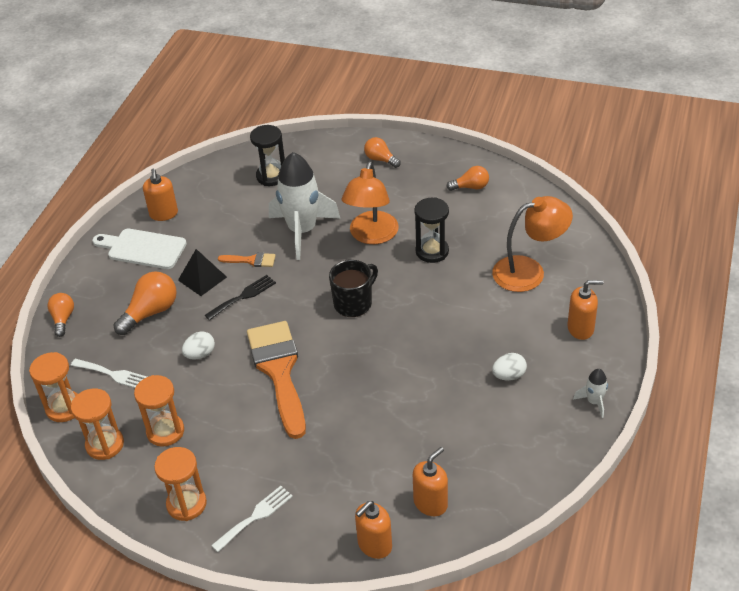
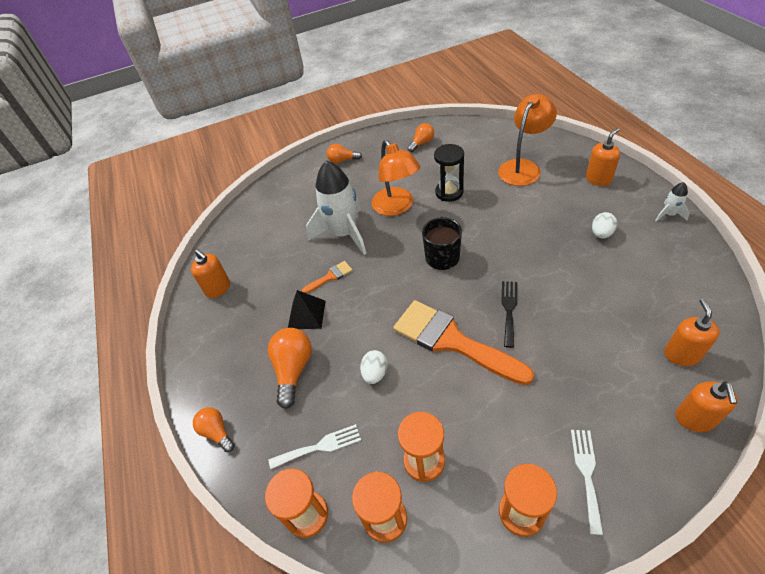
camera: 35 degrees left, 5 degrees up
(143, 248) = (229, 325): white cutting board -> none
(243, 296) = (355, 306): black fork -> black fork (509, 309)
(271, 176) = (276, 213): black hourglass -> none

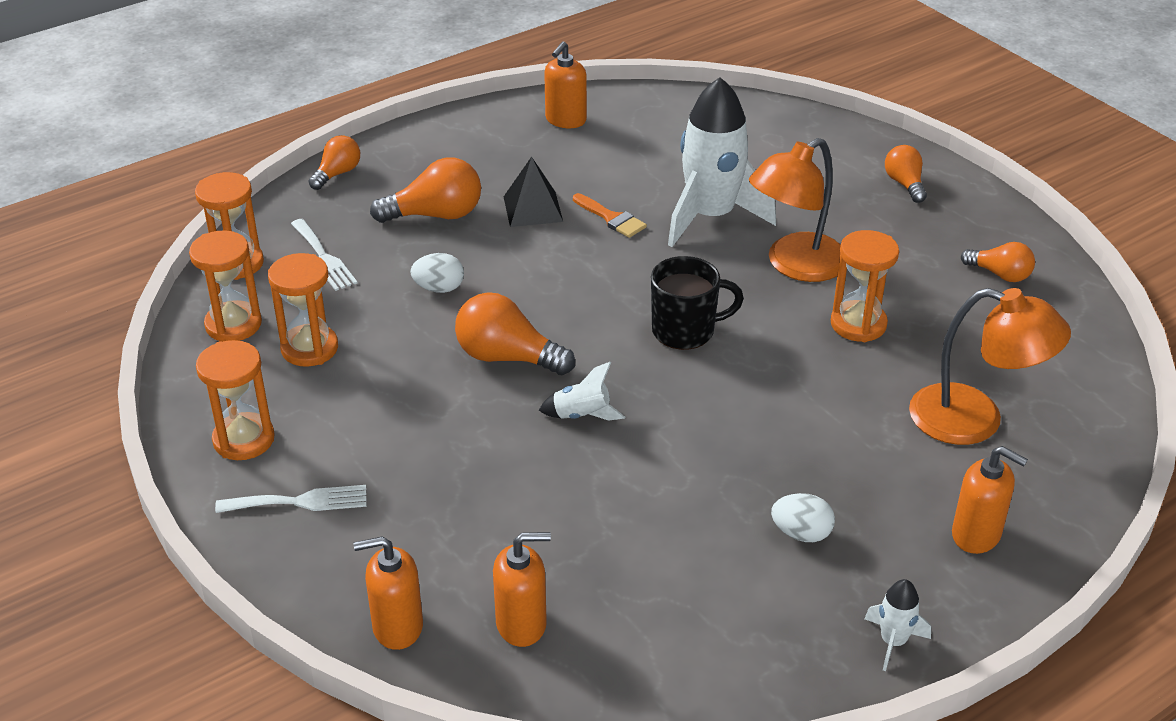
camera: 70 degrees right, 10 degrees down
(449, 192) = (858, 324): black hourglass -> orange hourglass
(452, 341) = (507, 357): orange brush -> orange light bulb
(509, 309) = (582, 415): black fork -> white rocket

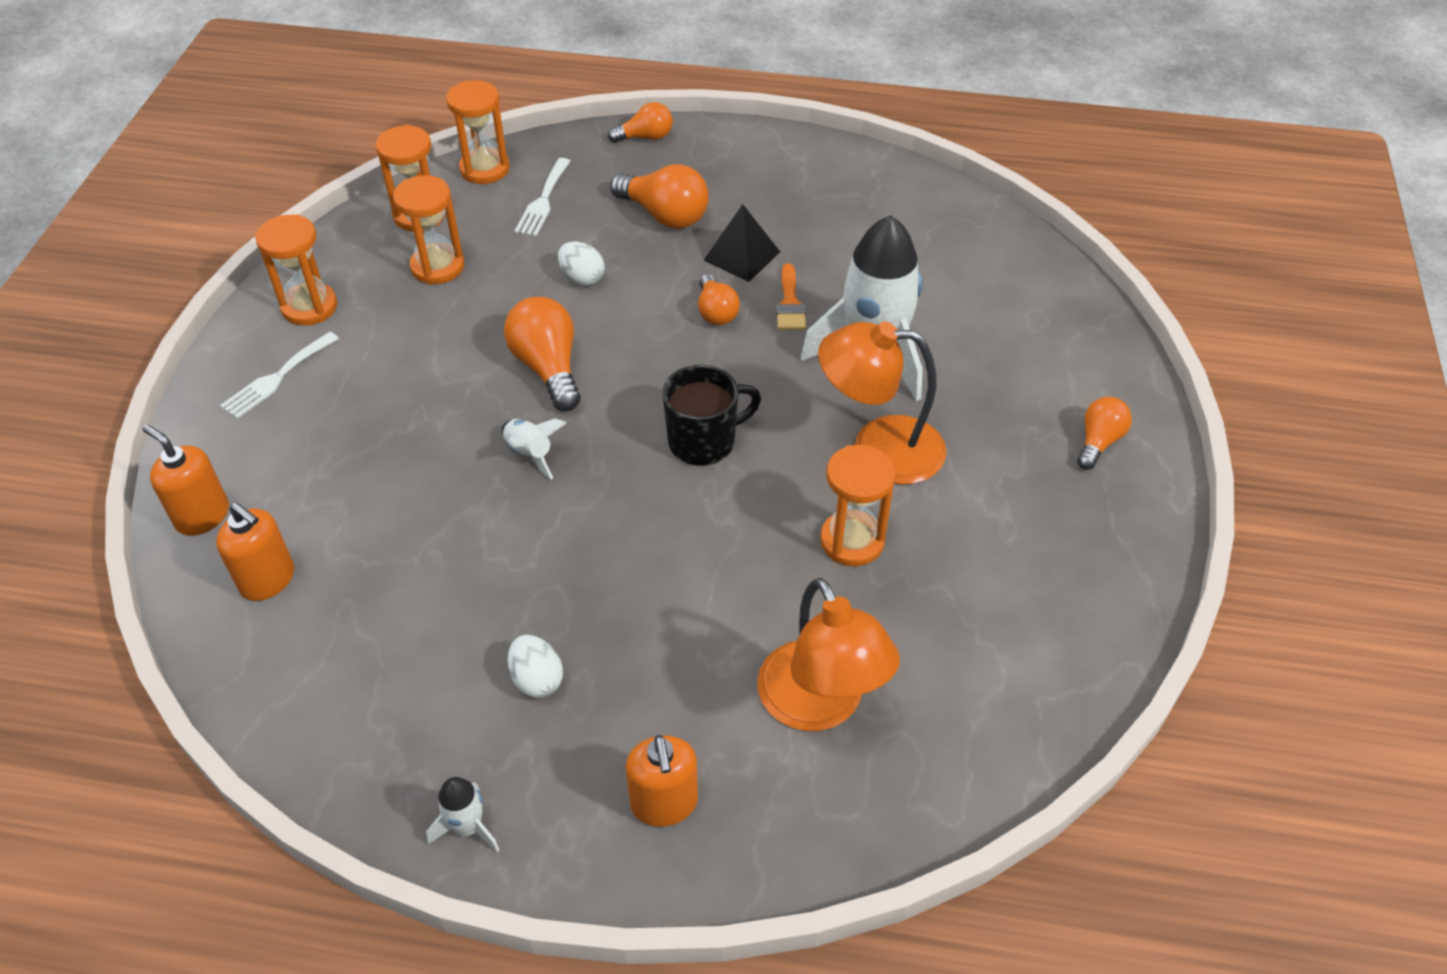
camera: 45 degrees right, 10 degrees up
(300, 502) = (277, 378): white fork -> white fork turned 90 degrees clockwise
(565, 120) = (879, 193): orange soap dispenser -> none
(685, 331) = (704, 441): black mug -> black mug turned 60 degrees counterclockwise
(1000, 274) = (1057, 592): orange light bulb -> orange light bulb (716, 312)

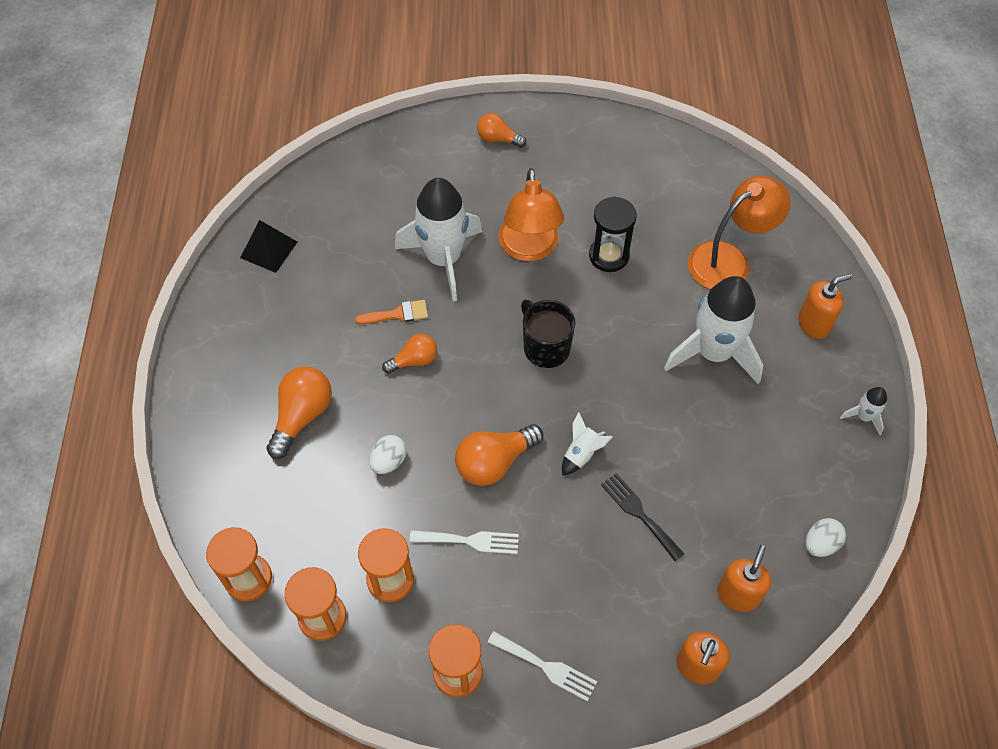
camera: 100 degrees left, 10 degrees up
(423, 497) = (639, 513): none -> black fork
(537, 679) = (759, 405): white egg -> white egg (820, 544)
(543, 201) = (291, 516): white fork -> white fork (470, 541)
(645, 137) = (192, 451): orange light bulb -> none
(645, 640) = (713, 353): none -> white rocket
(742, 256) = (347, 353): black pyramid -> black pyramid (268, 249)
(852, 541) = (609, 256): orange hourglass -> black hourglass

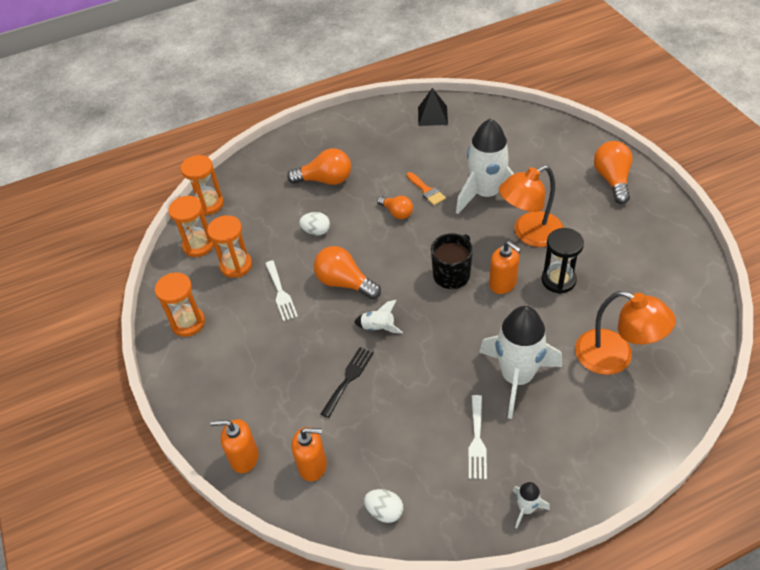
camera: 70 degrees right, 10 degrees down
(498, 139) = (612, 180): orange light bulb -> orange light bulb, size x1.60
(546, 667) = (209, 368): white fork -> white fork (477, 440)
(814, 324) = (596, 440): orange soap dispenser -> orange soap dispenser (503, 284)

